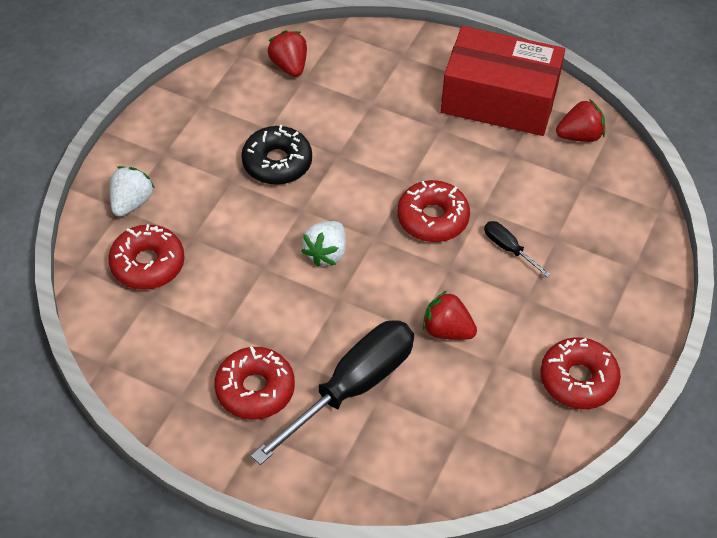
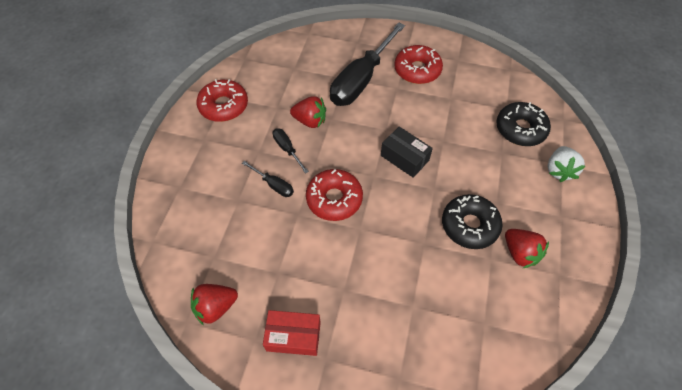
camera: 170 degrees right, 5 degrees up
(148, 264) = (520, 129): red donut -> black donut
(289, 66) = (504, 337): red strawberry -> red strawberry (520, 253)
(326, 253) = (404, 158): white strawberry -> black box
(486, 293) = (287, 149): none -> black screwdriver
(499, 100) = (293, 336): red box -> red box, size x0.49

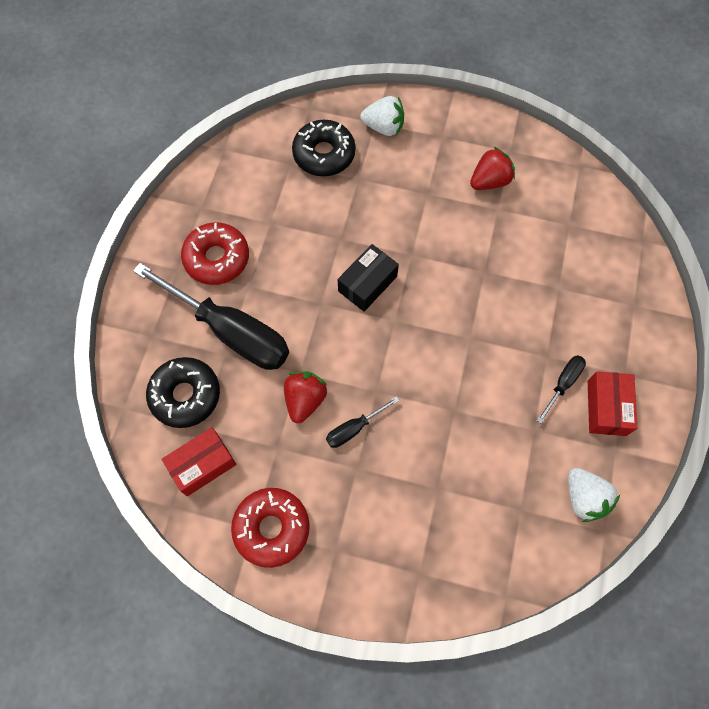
camera: 90 degrees left, 10 degrees up
(216, 307) = (584, 498): red strawberry -> white strawberry
(269, 71) = (202, 465): none -> red box
(274, 185) = (412, 443): black screwdriver -> black screwdriver (563, 384)
(334, 199) = (431, 367): red donut -> none
(469, 225) = (459, 224): black donut -> black donut (185, 395)

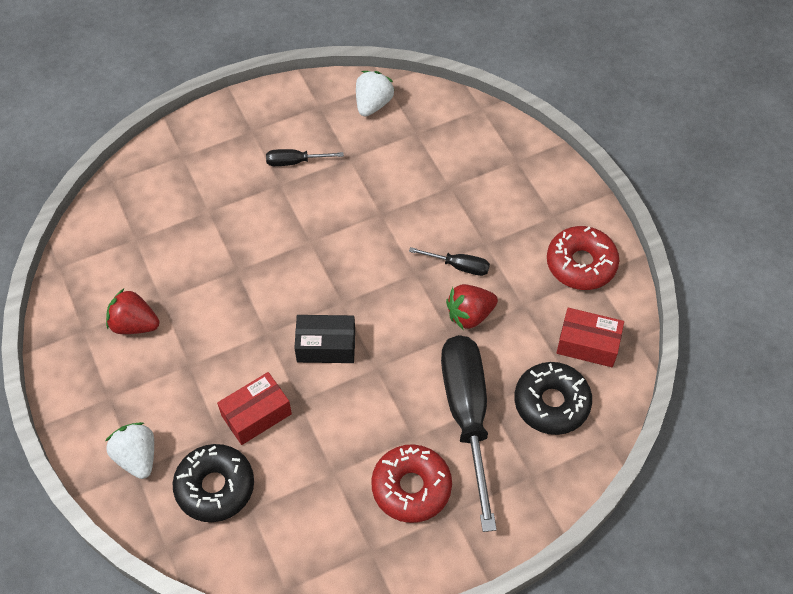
camera: 130 degrees left, 10 degrees down
(606, 408) = (290, 127): red box -> red box (256, 415)

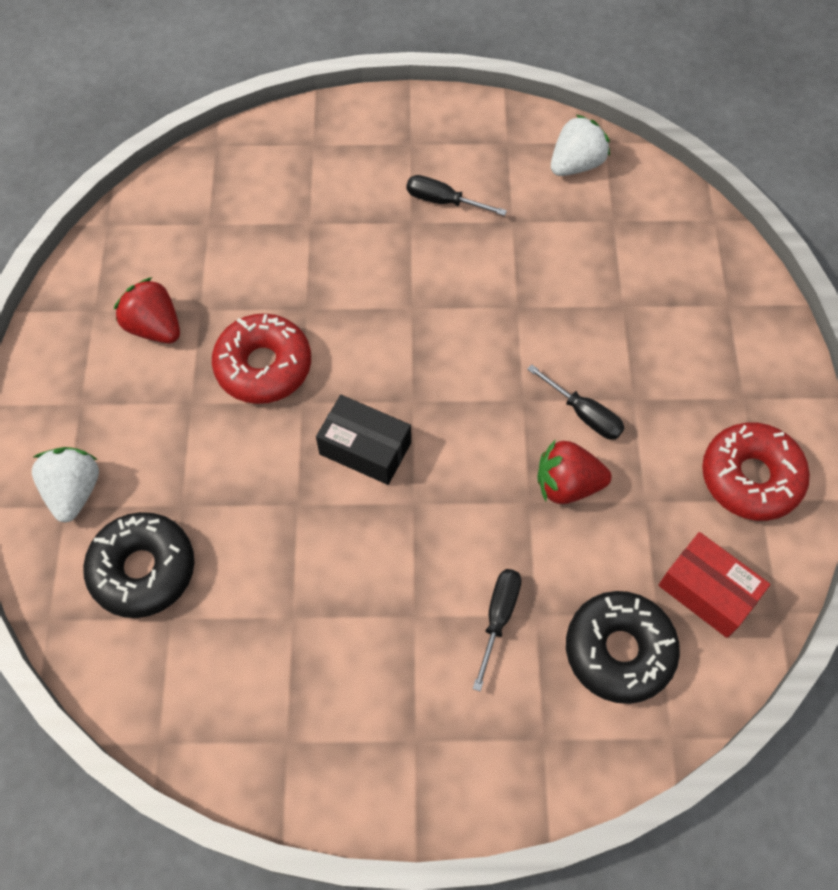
camera: 25 degrees right, 5 degrees up
(256, 415) = (237, 500): red box -> none
(411, 487) = (379, 681): red donut -> red donut (263, 366)
(467, 415) = (498, 617): black screwdriver -> black screwdriver, size x0.44

